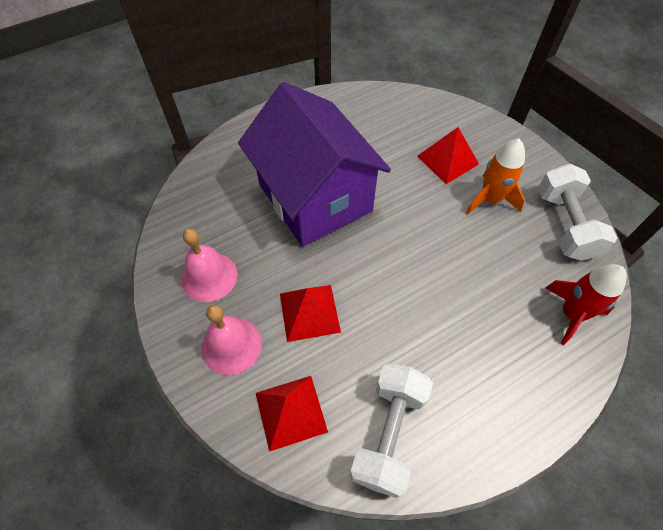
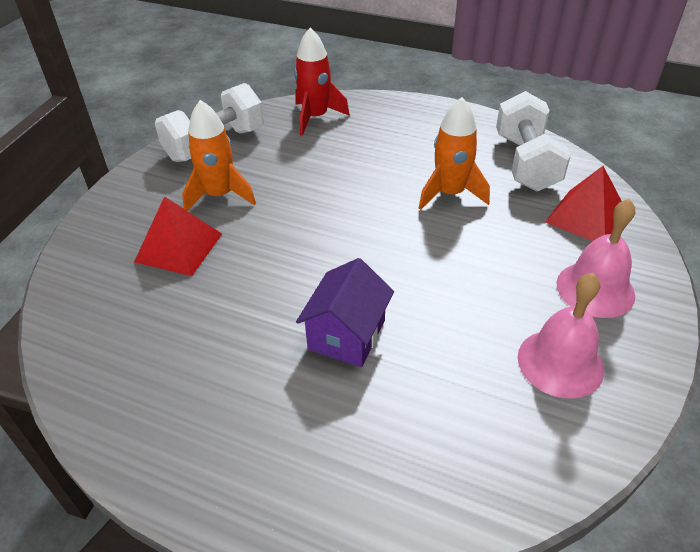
camera: 125 degrees left, 15 degrees down
(309, 312) = (492, 254): red pyramid -> none
(315, 197) = (346, 335): purple house -> purple house, size x0.45
(388, 433) = (526, 163): white dumbbell -> white dumbbell turned 75 degrees counterclockwise
(391, 337) = (450, 194): none -> orange rocket

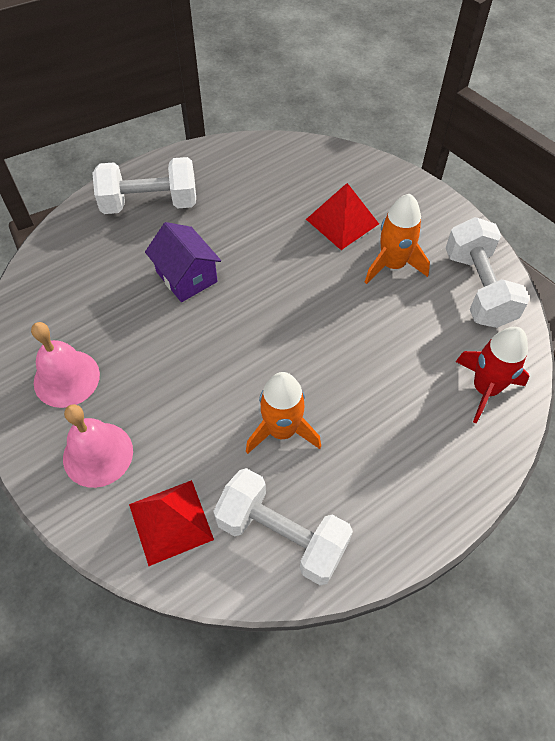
camera: 120 degrees right, 15 degrees up
(252, 444) = (150, 203): none -> white dumbbell

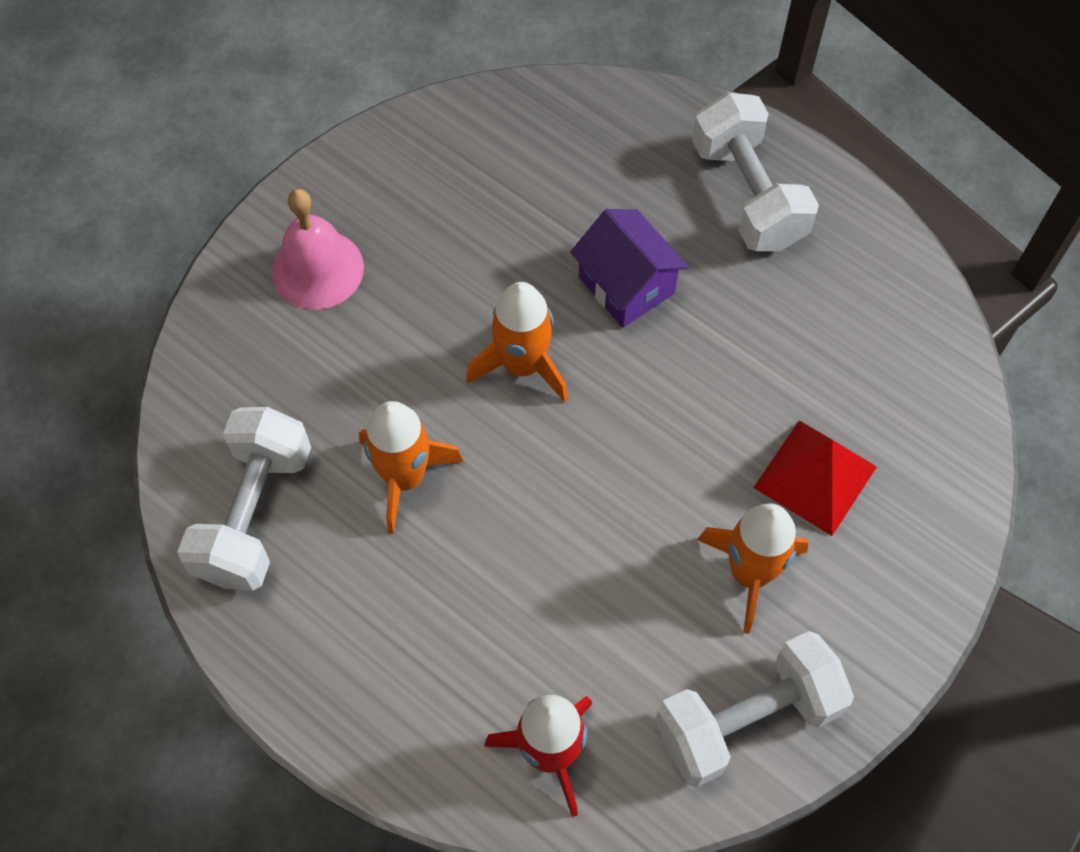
camera: 75 degrees right, 5 degrees up
(66, 378) = (416, 196): pink bell -> none
(170, 522) = (246, 379): red pyramid -> none
(186, 276) = (626, 285): purple house -> purple house turned 75 degrees counterclockwise
(222, 344) = (522, 365): none -> orange rocket

